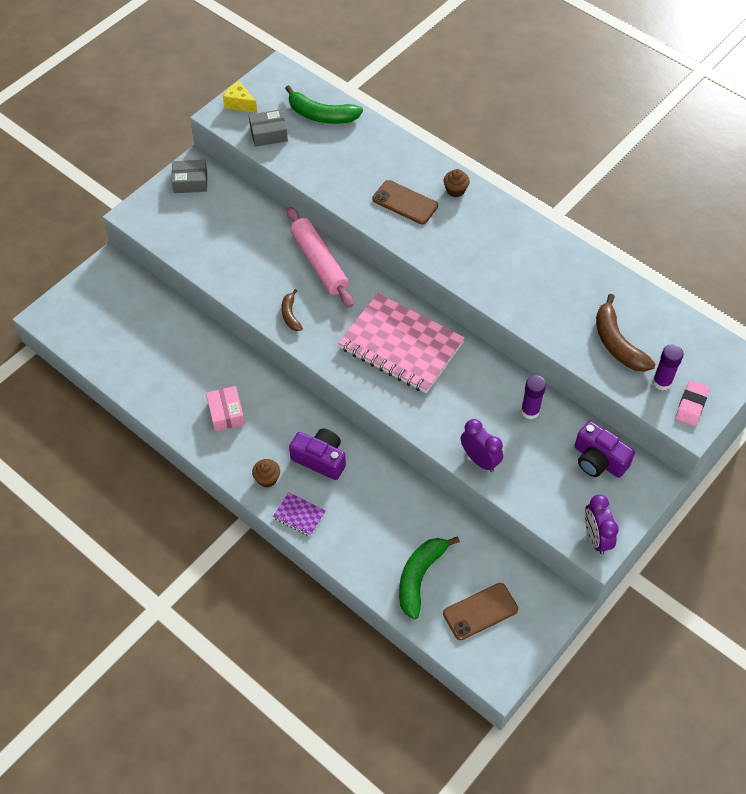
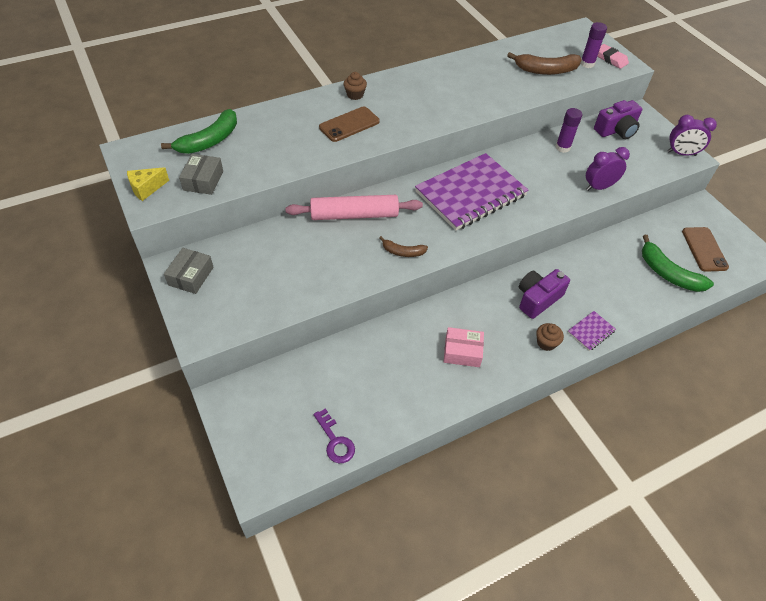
camera: 70 degrees left, 5 degrees down
(99, 351) = (335, 441): none -> purple key
(401, 345) = (470, 194): pink notebook -> purple notebook

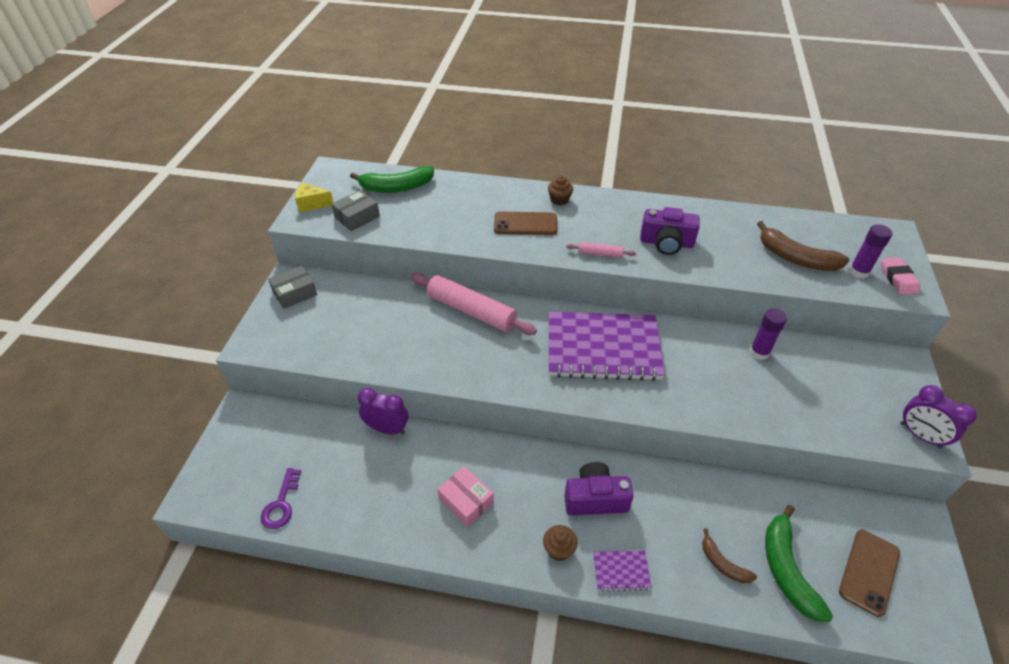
camera: 40 degrees right, 5 degrees down
(403, 252) = (479, 368): brown banana -> brown banana (723, 563)
(425, 123) = (600, 254): none -> pink rolling pin
(599, 187) = (761, 416): purple clock -> purple clock (387, 429)
(616, 130) = (851, 366): purple camera -> purple camera (666, 243)

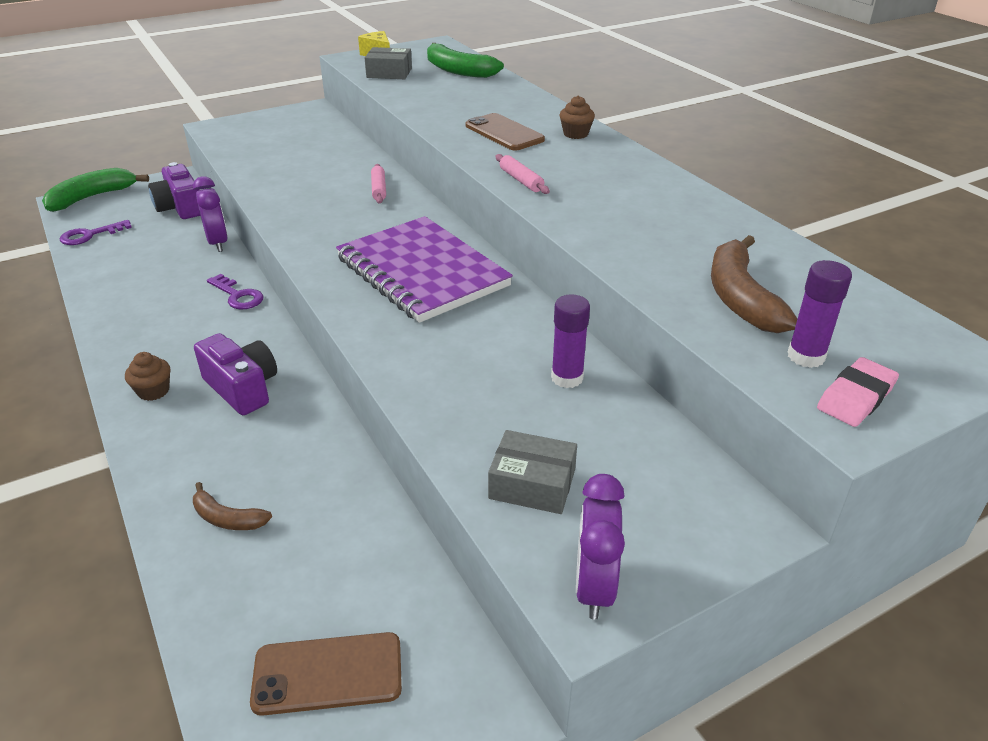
camera: 50 degrees right, 10 degrees down
(295, 293) = (295, 117): grey box -> grey box (532, 484)
(466, 501) = (169, 315): pink box -> none
(471, 311) = (378, 189): pink rolling pin -> pink rolling pin, size x0.46
(477, 451) = (238, 296): none -> purple key
(621, 571) = (156, 443): purple notebook -> none
(666, 243) = (608, 207): purple camera -> purple camera (180, 207)
(723, 563) = (227, 518): brown banana -> brown banana turned 75 degrees counterclockwise
(786, 569) = (263, 580): green banana -> green banana (92, 197)

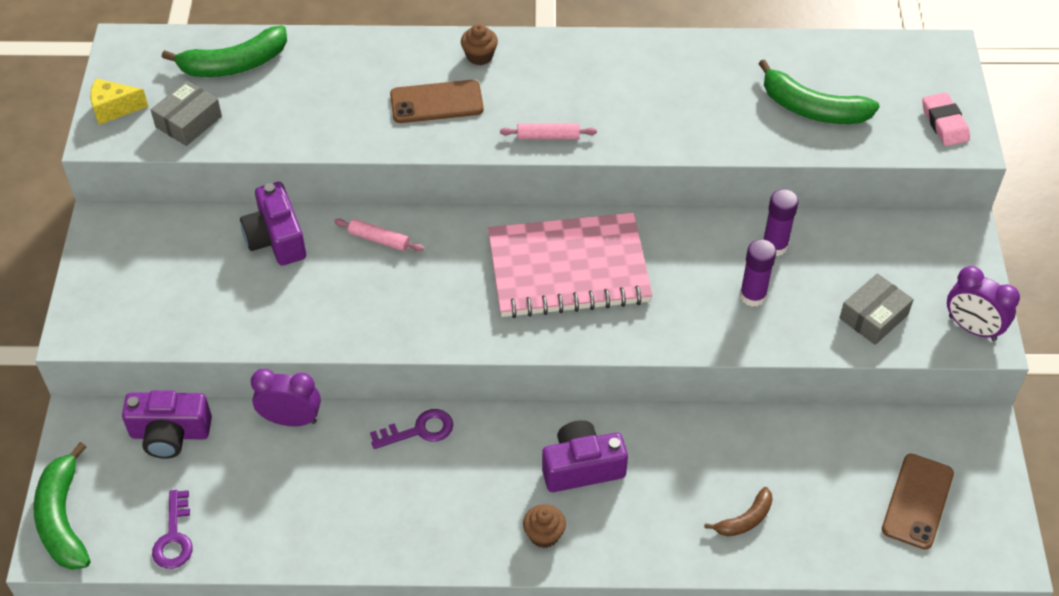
camera: 60 degrees left, 15 degrees up
(346, 157) = (276, 238): none -> purple camera
(422, 272) = (568, 269): purple notebook -> pink notebook
(740, 297) = (812, 109): brown banana -> green banana
(806, 356) = (894, 119): purple glue stick -> purple glue stick (753, 296)

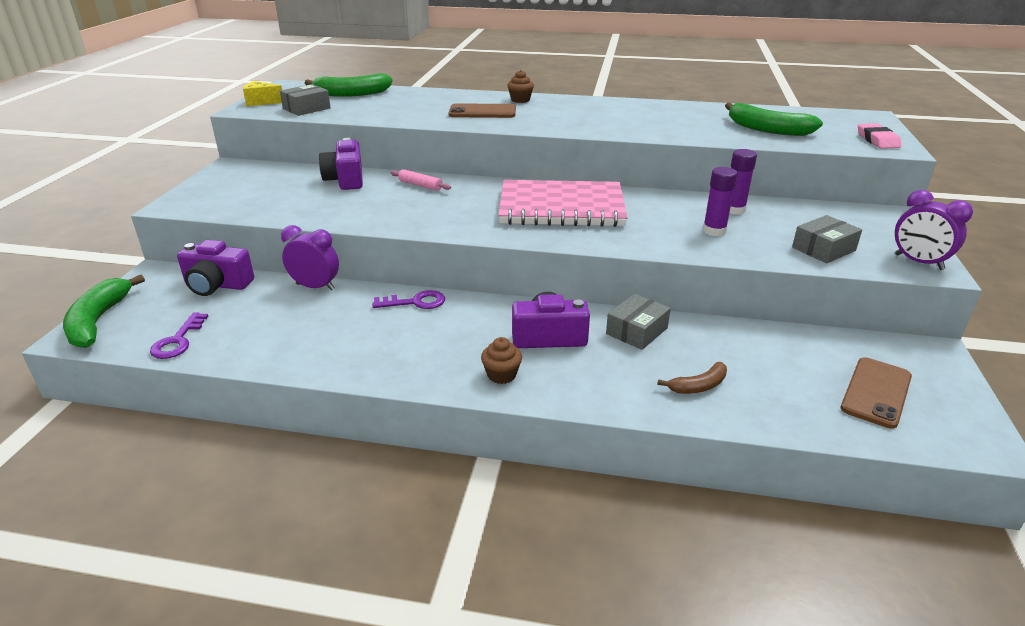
camera: 10 degrees right, 20 degrees down
(548, 136) = (559, 127): pink rolling pin -> none
(675, 443) = (636, 331): none -> grey box

